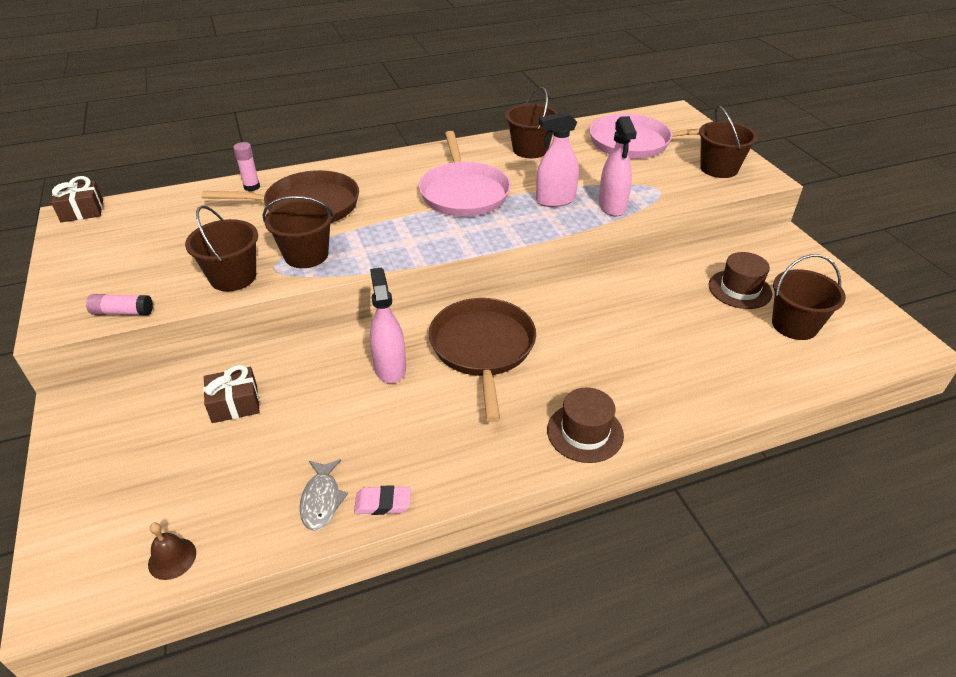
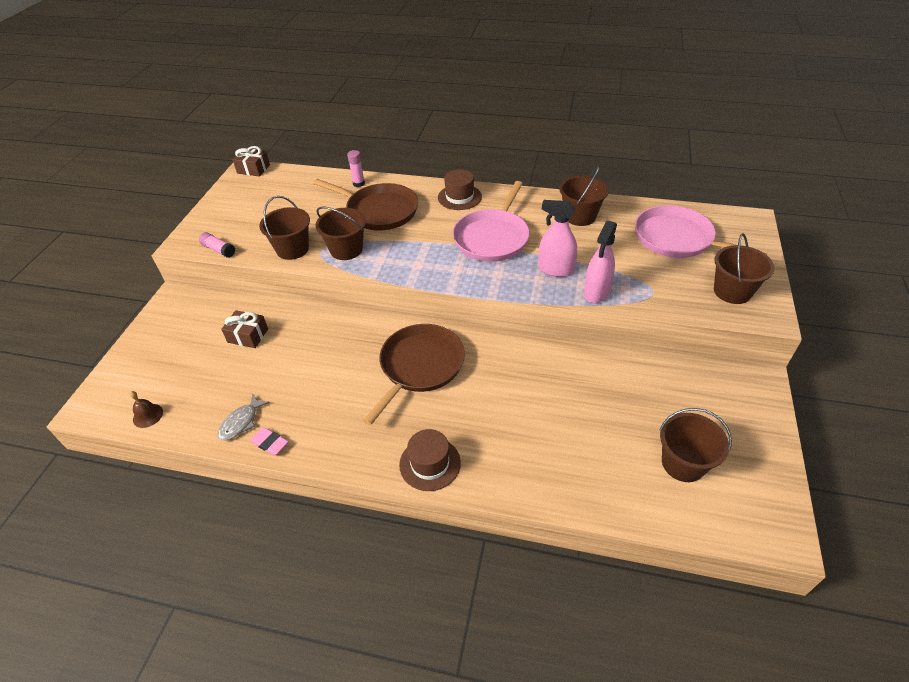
camera: 35 degrees right, 5 degrees up
(390, 368) = (350, 353): pink spray bottle -> none
(739, 289) = (665, 409): brown hat -> brown hat (459, 197)

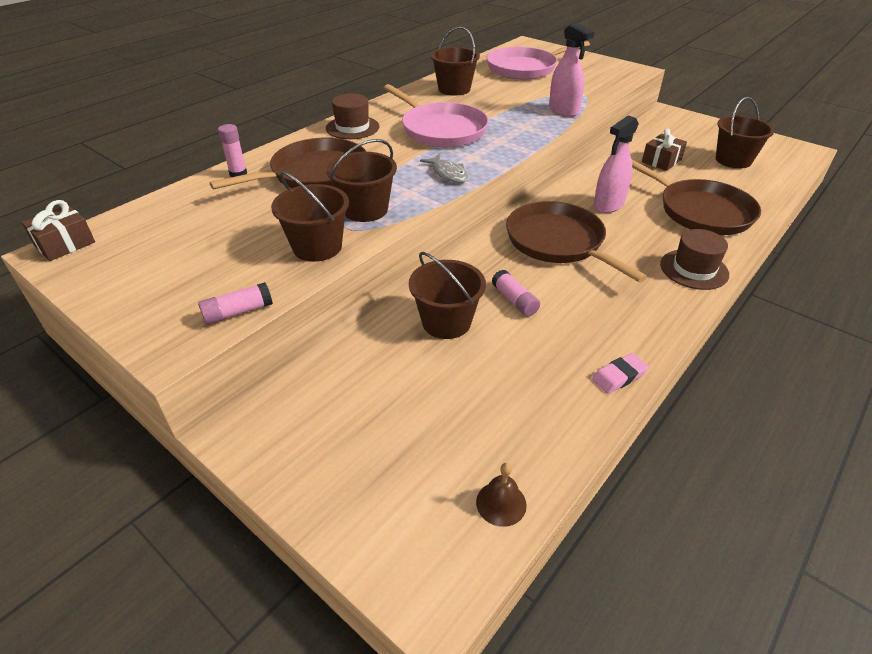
camera: 65 degrees left, 5 degrees down
(241, 422) = (570, 396): grey fish -> grey fish (448, 174)
(248, 336) = (404, 359): brown gift -> brown gift (661, 161)
(330, 365) = (514, 300): none -> pink glue stick
(539, 452) = (700, 211): none -> brown pan
(555, 269) = (518, 117): pink spray bottle -> pink spray bottle (608, 205)
(732, 291) = (601, 71): brown bucket -> brown bucket (446, 322)

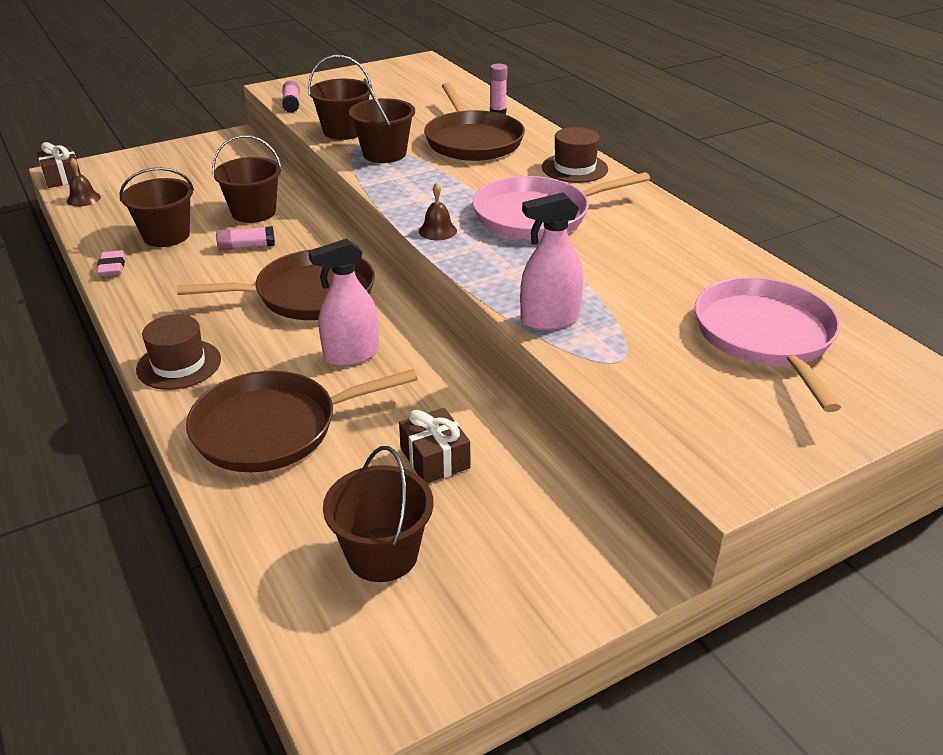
camera: 110 degrees right, 5 degrees down
(65, 244) = (429, 63): brown gift -> brown gift (63, 177)
(448, 174) = (420, 199): grey fish -> none
(454, 89) = (679, 250): brown bucket -> brown bucket (166, 235)
(492, 158) = (437, 231): none -> brown bell
(608, 205) = (351, 355): pink spray bottle -> pink spray bottle turned 90 degrees counterclockwise

